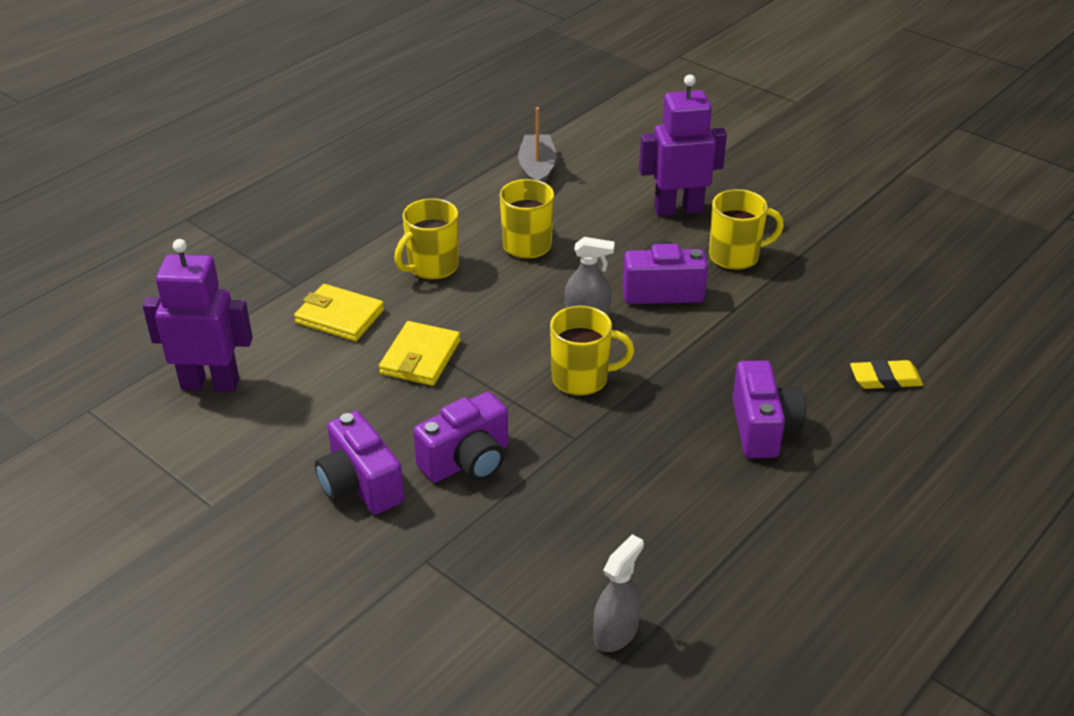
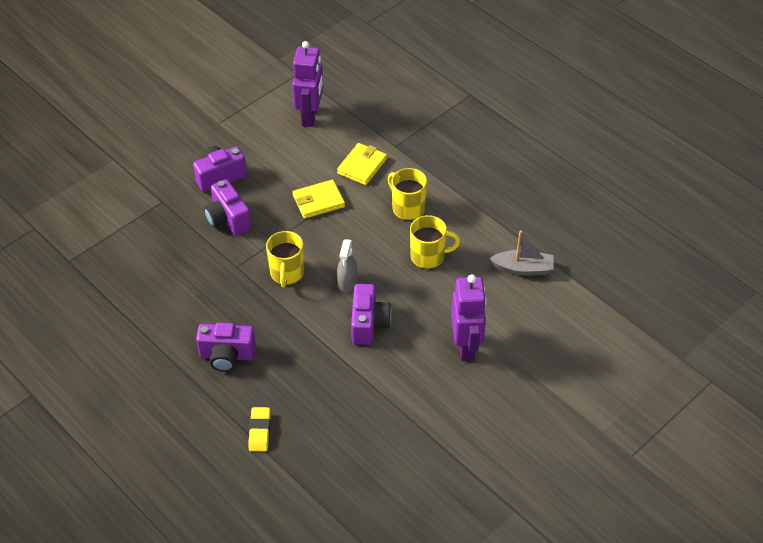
camera: 95 degrees right, 10 degrees up
(420, 357) = (318, 201): yellow wallet -> yellow wallet turned 45 degrees counterclockwise
(616, 632) = (96, 270): grey spray bottle -> none
(735, 256) = (404, 372): yellow mug -> none

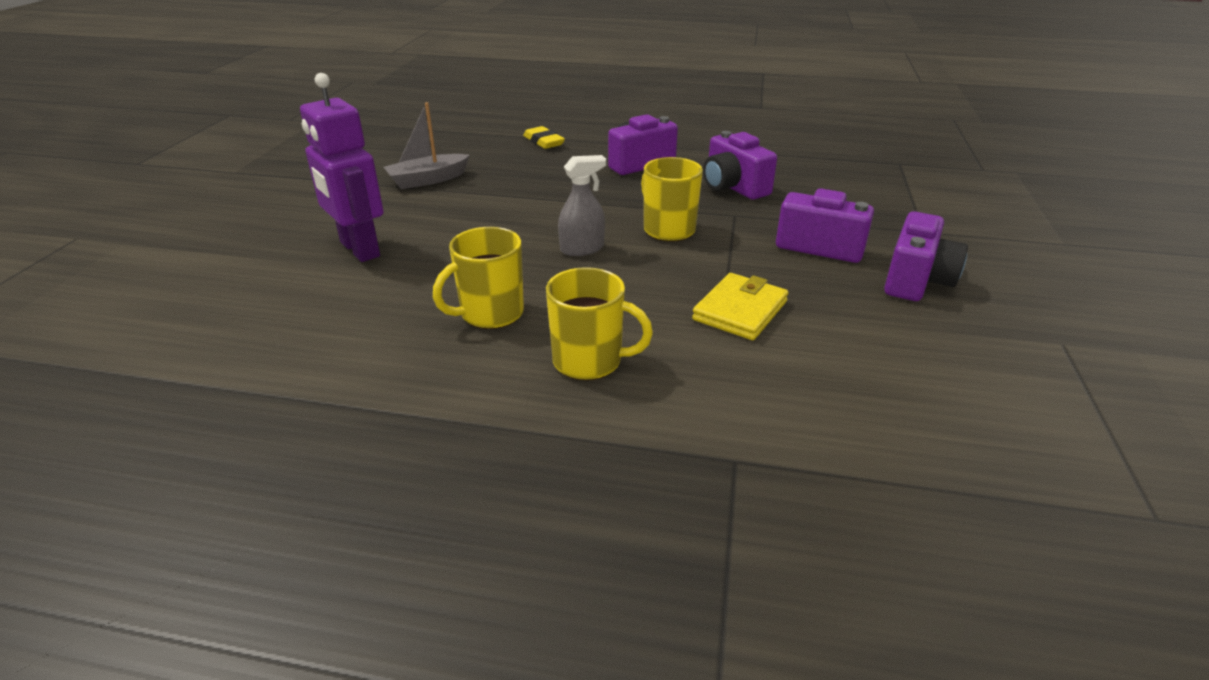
camera: 145 degrees right, 15 degrees down
(310, 116) = (966, 433): purple robot -> none
(347, 282) = (582, 249): grey spray bottle -> grey spray bottle turned 90 degrees clockwise
(362, 166) = (746, 390): yellow wallet -> none
(368, 324) = (511, 226): purple camera -> purple camera (733, 187)
(523, 269) = (306, 360): grey boat -> grey boat (428, 180)

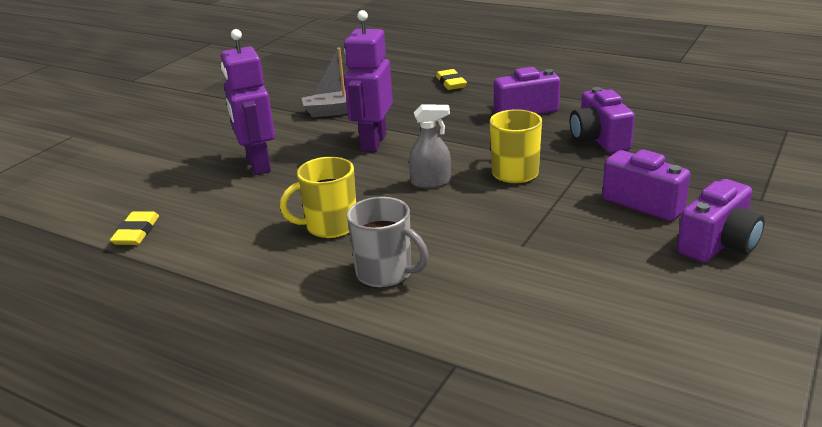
camera: 20 degrees right, 5 degrees down
(228, 354) = (136, 232): none -> yellow eraser
(490, 211) = (373, 143): none -> purple robot
(589, 361) = (385, 273): yellow mug -> grey mug
(740, 311) = (534, 250): yellow wallet -> none

